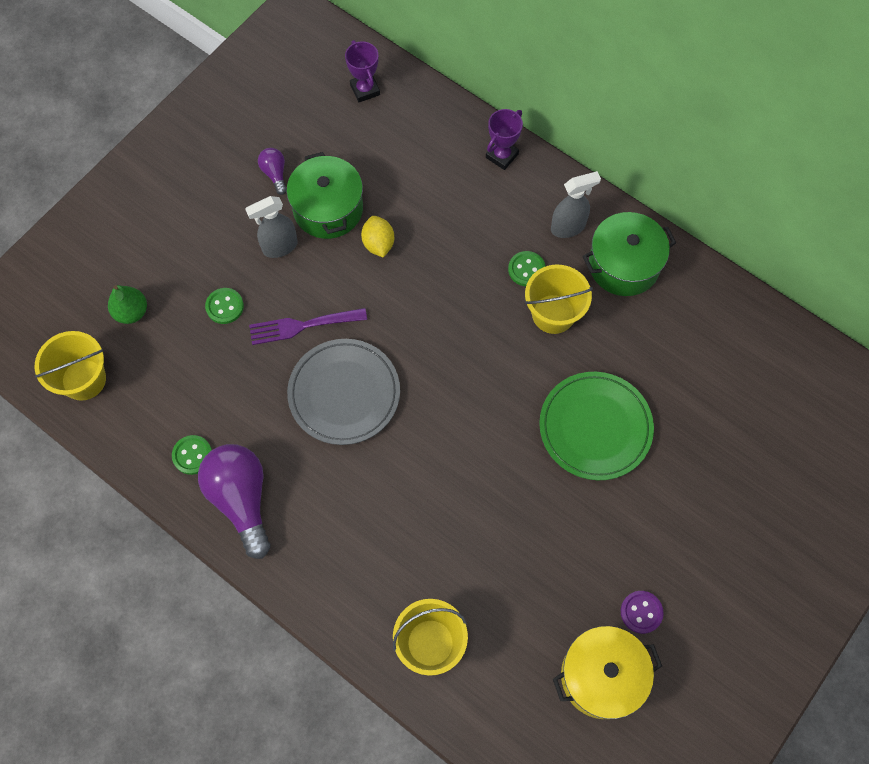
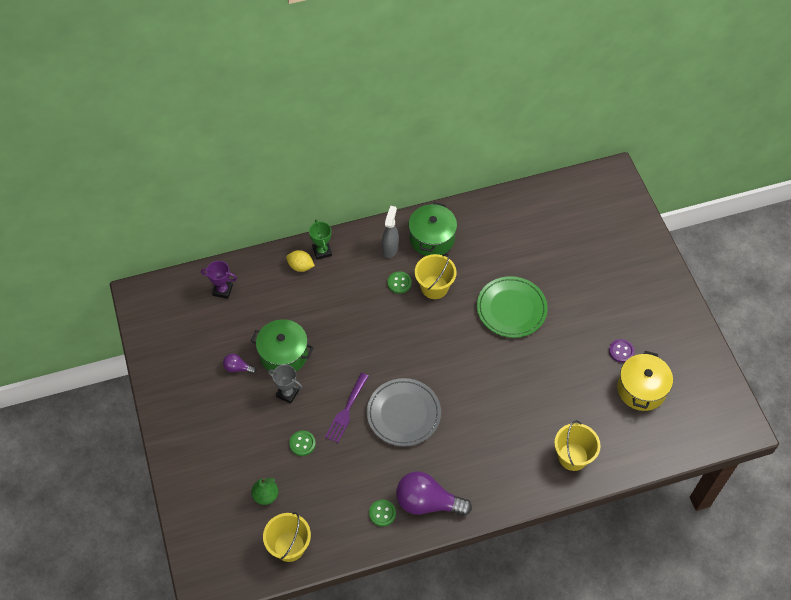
camera: 55 degrees left, 10 degrees down
(279, 247) = (287, 393): grey spray bottle -> grey trophy
(378, 244) = (326, 343): yellow lemon -> yellow lemon (300, 266)
(502, 156) = (322, 251): purple trophy -> green trophy

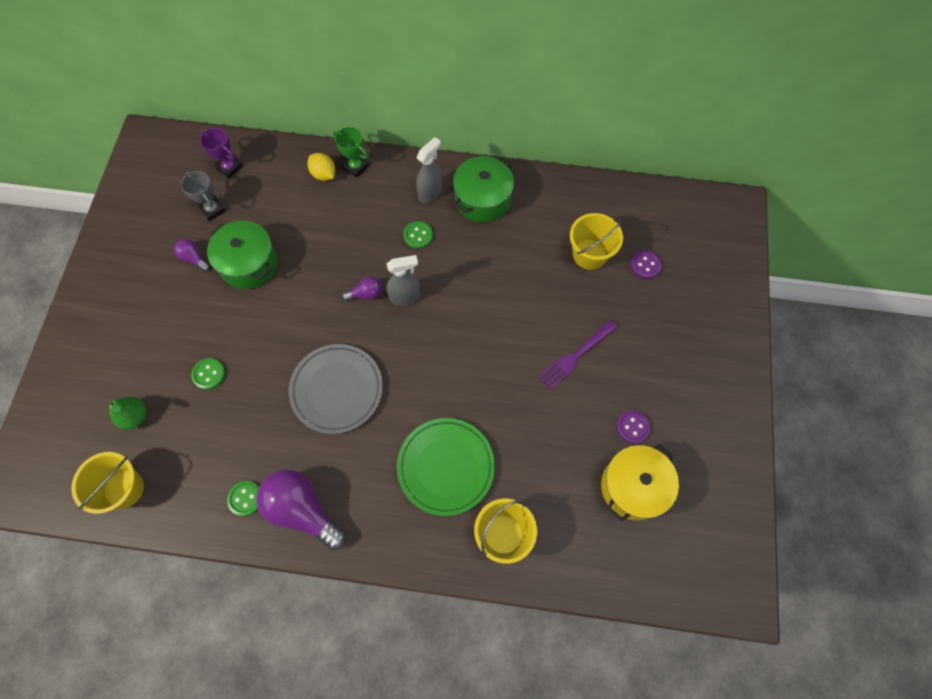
camera: 25 degrees right, 10 degrees up
(287, 393) = (227, 309): grey trophy -> grey trophy (212, 209)
(322, 251) = (355, 167): green trophy -> green trophy turned 60 degrees counterclockwise
(346, 410) = (277, 357): purple fork -> purple fork (575, 356)
(385, 340) = (366, 294): none -> purple light bulb
(415, 330) = (405, 297): none -> grey spray bottle
(434, 287) = (454, 256): yellow bucket -> yellow bucket (589, 254)
(511, 309) = (528, 318): green plate -> green plate (446, 467)
(573, 239) = (645, 265): none -> purple button

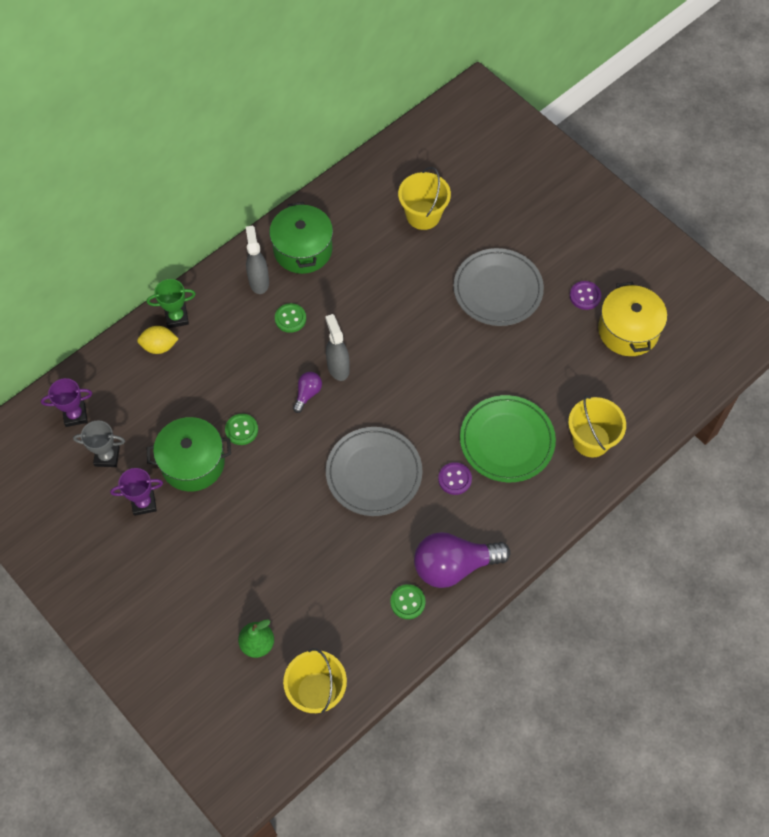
camera: 50 degrees left, 5 degrees down
(194, 258) = (143, 503): purple light bulb -> purple trophy
(209, 374) = (270, 561): green button -> green button (241, 430)
(405, 297) = (338, 367): grey spray bottle -> grey spray bottle turned 45 degrees counterclockwise
(575, 356) = (498, 290): purple fork -> grey plate
(645, 265) = (467, 187): purple button -> purple button (454, 479)

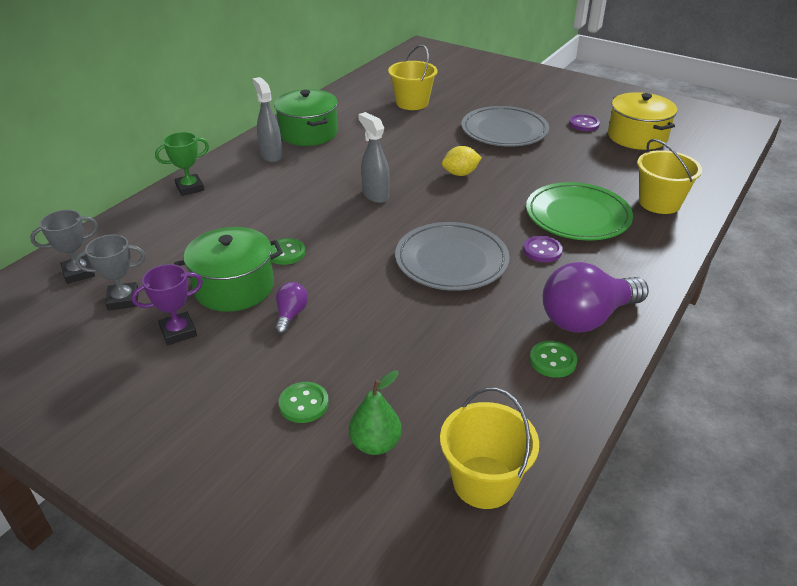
camera: 15 degrees left, 25 degrees down
(75, 415) = (78, 272): purple trophy -> grey trophy
(159, 346) = (174, 209): yellow lemon -> yellow lemon (460, 174)
(290, 318) = (312, 172): green button -> green button (304, 404)
(307, 394) = (350, 217): purple light bulb -> purple light bulb (290, 315)

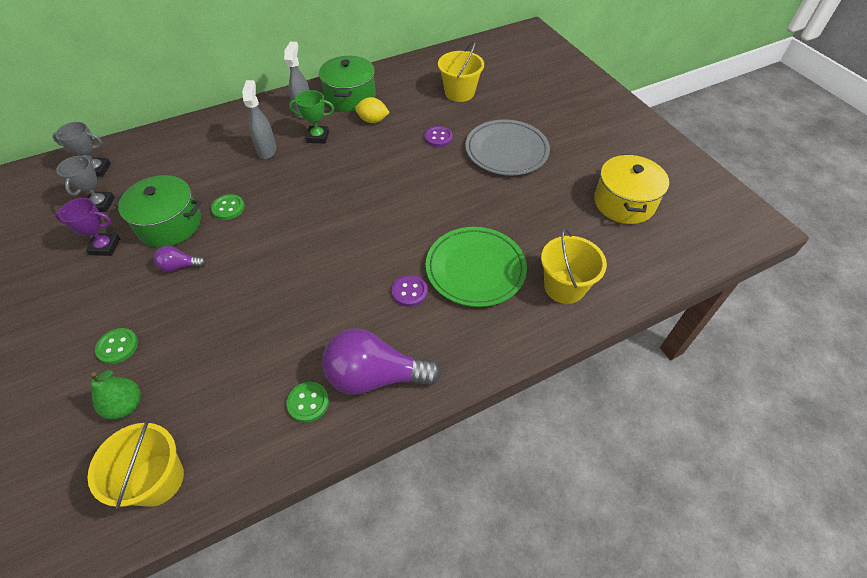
camera: 30 degrees right, 15 degrees up
(123, 300) = (100, 204): grey trophy -> grey trophy turned 75 degrees clockwise
(190, 188) = (224, 121): green trophy -> green trophy (318, 137)
(290, 315) = (180, 266): purple light bulb -> purple light bulb turned 135 degrees counterclockwise
(375, 195) = (339, 179): grey spray bottle -> grey spray bottle (267, 150)
(451, 261) = (331, 269): grey plate -> none
(460, 174) = (424, 183): yellow lemon -> yellow lemon (373, 120)
(584, 124) = (587, 169): purple button -> purple button (438, 138)

